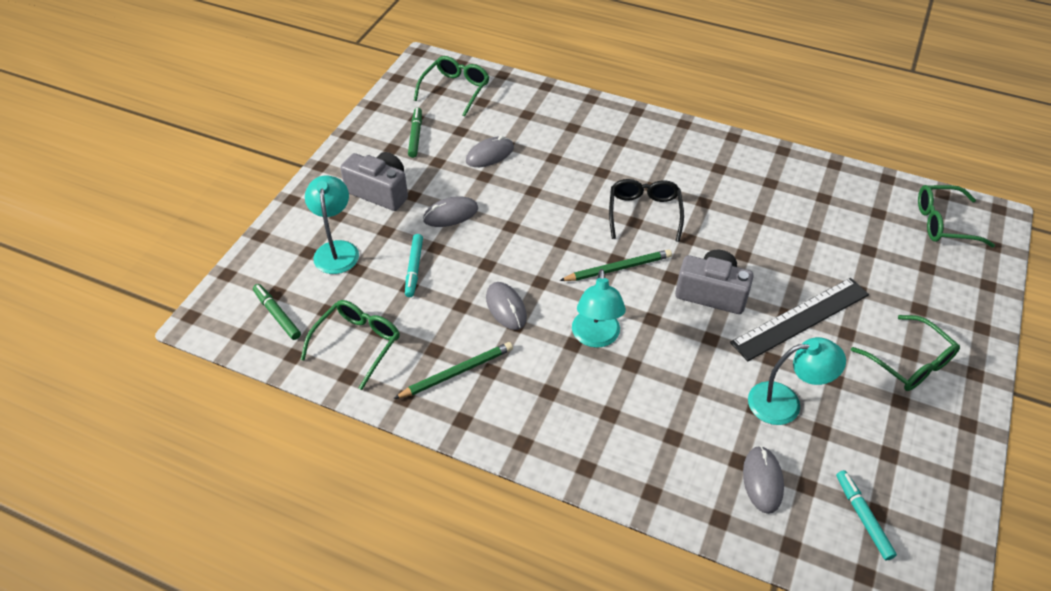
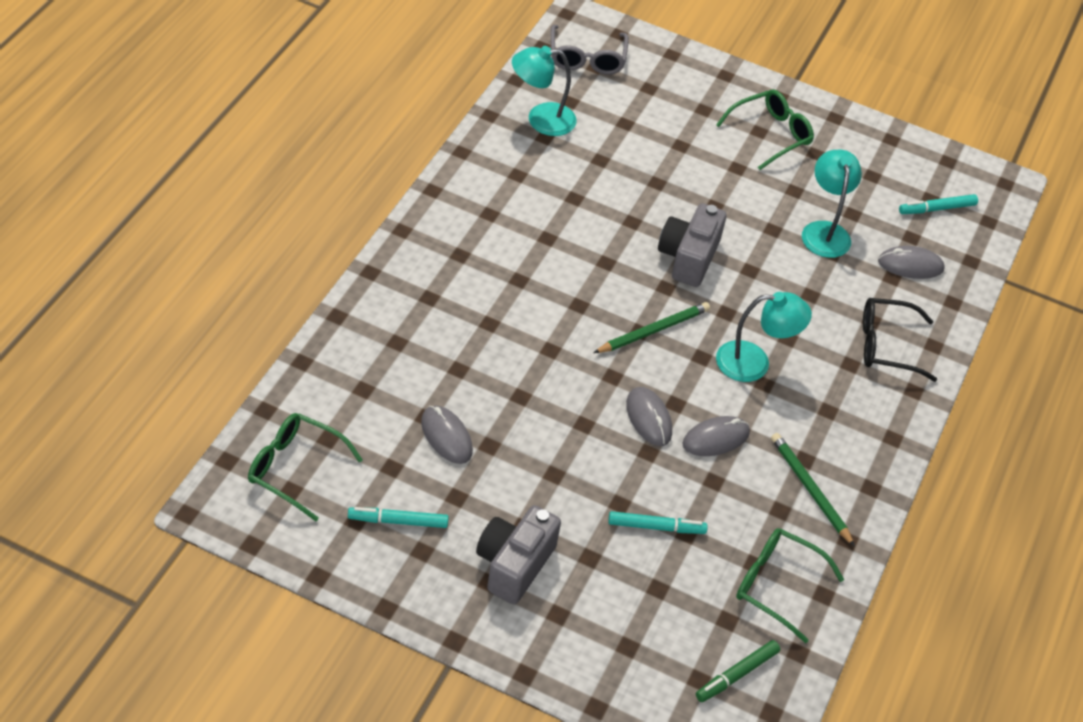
camera: 95 degrees left, 0 degrees up
(336, 250) = (624, 613): turquoise lamp -> turquoise lamp (541, 119)
(415, 136) = (398, 521): green marker -> turquoise marker
(450, 214) = (561, 485): grey mouse -> grey mouse (648, 418)
(618, 268) = (653, 330): green pencil -> green pencil turned 75 degrees clockwise
(644, 213) = (564, 294): black glasses -> black glasses (886, 346)
(800, 318) = (720, 196): black ruler -> none
(943, 223) = (587, 59): green glasses -> grey glasses

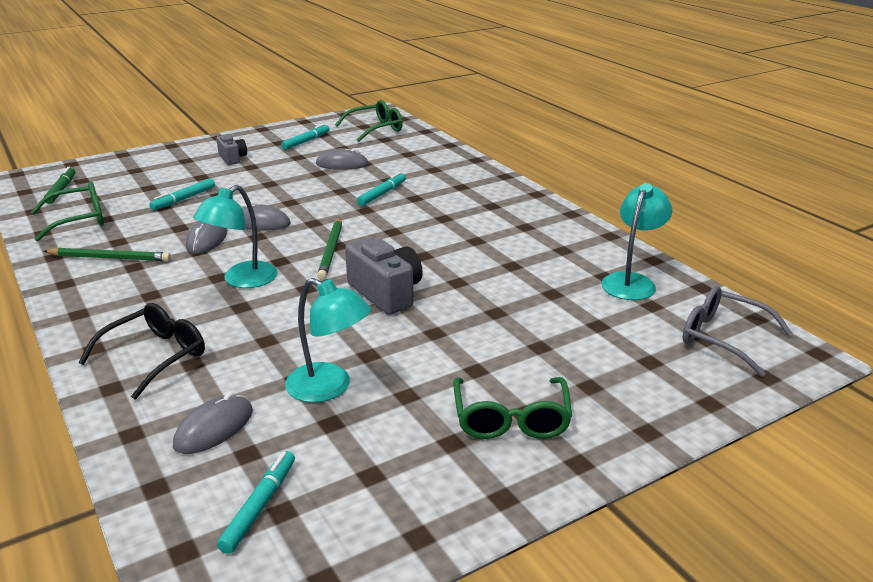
camera: 130 degrees right, 20 degrees down
(501, 355) = (382, 194): none -> turquoise marker
(514, 564) = (232, 158): grey camera -> grey camera, size x0.59

